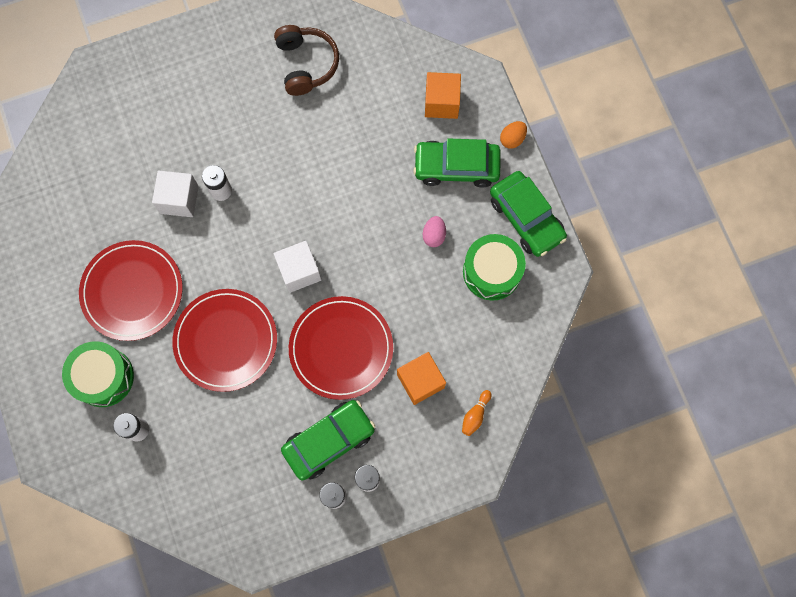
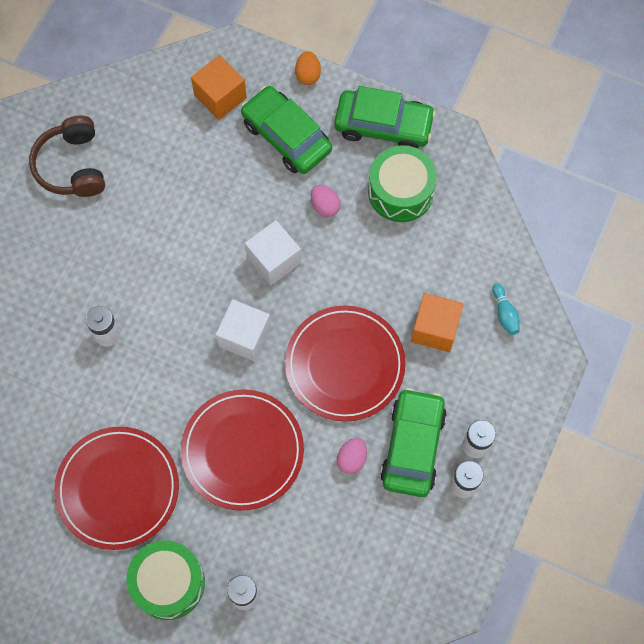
camera: 45 degrees left, 5 degrees down
(179, 199) = (78, 375): white cube -> white cube (274, 260)
(284, 411) = (352, 459): none -> pink egg
(306, 64) = (72, 166): brown headphones -> brown headphones turned 135 degrees counterclockwise
(456, 167) = (286, 136): green car -> green car turned 90 degrees clockwise
(475, 415) = (504, 313): orange bowling pin -> turquoise bowling pin

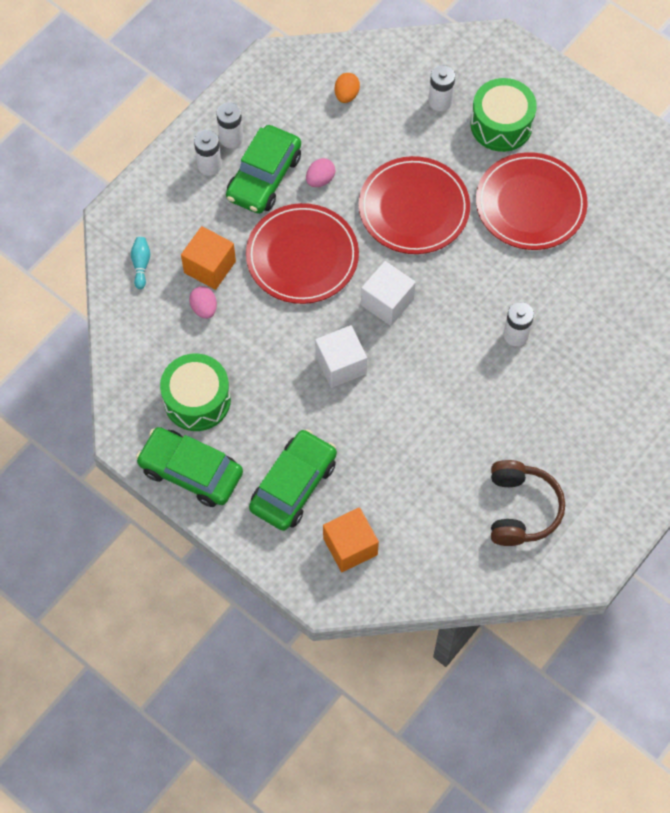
camera: 165 degrees left, 5 degrees down
(286, 136) = (293, 485): green car -> green car turned 120 degrees counterclockwise
(308, 74) = (251, 547): orange egg -> orange egg (346, 95)
(325, 206) = (276, 404): pink egg -> pink egg (204, 308)

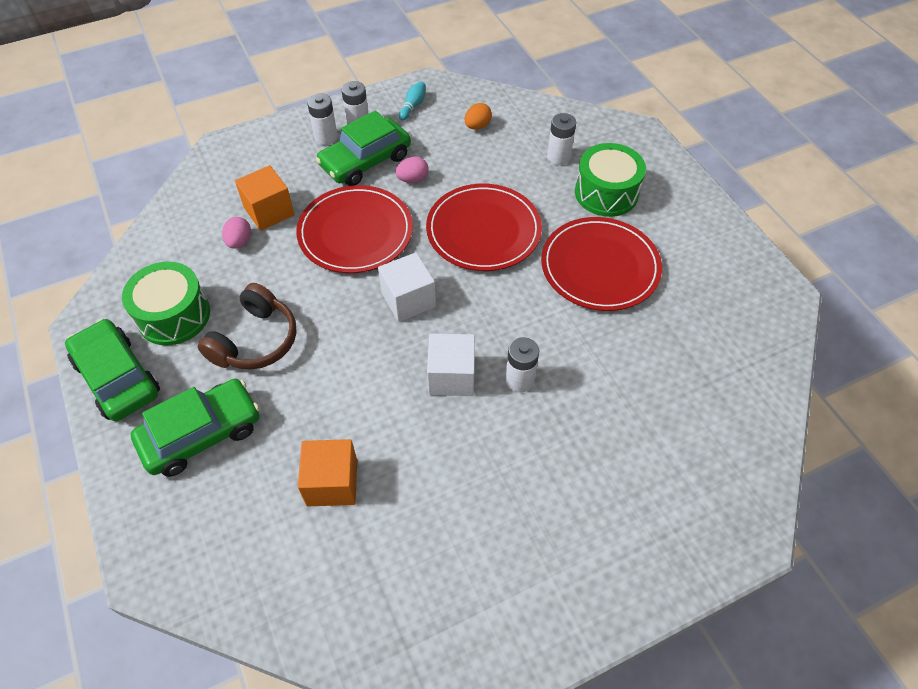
camera: 25 degrees right, 10 degrees down
(141, 265) = (213, 189): turquoise bowling pin -> turquoise bowling pin (413, 106)
(341, 365) = (327, 338): white cube -> white cube (451, 376)
(350, 546) = (212, 525): orange cube -> orange cube (332, 483)
(521, 509) = (422, 570): brown headphones -> brown headphones (255, 340)

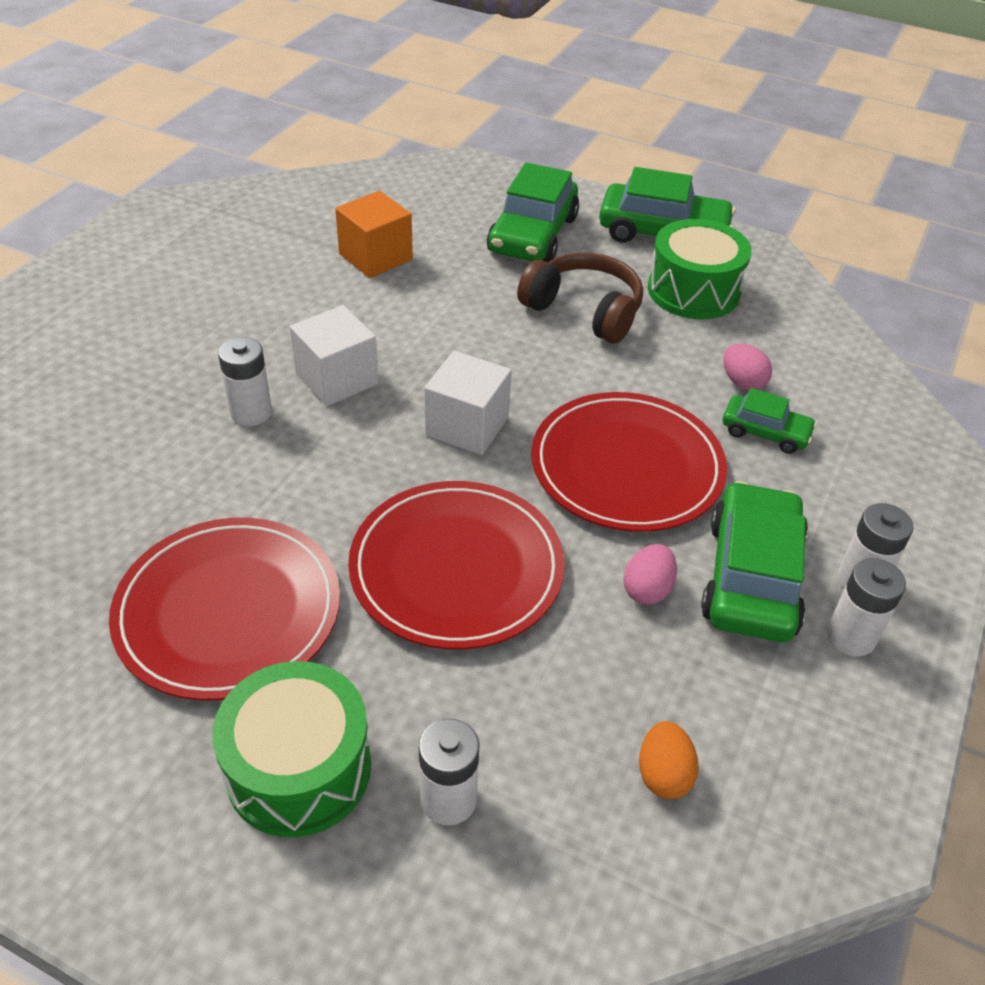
camera: 140 degrees right, 10 degrees down
(255, 340) = (584, 311): brown headphones -> brown headphones turned 135 degrees clockwise
(269, 211) = (765, 432): orange cube -> green car
(413, 106) = (823, 743): turquoise bowling pin -> none

